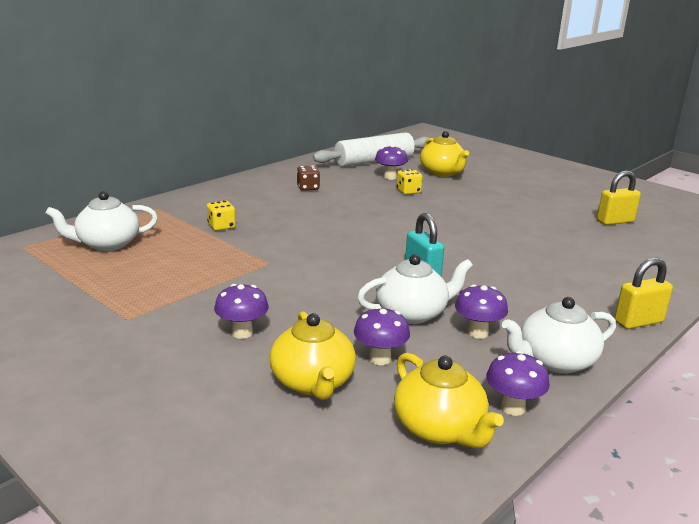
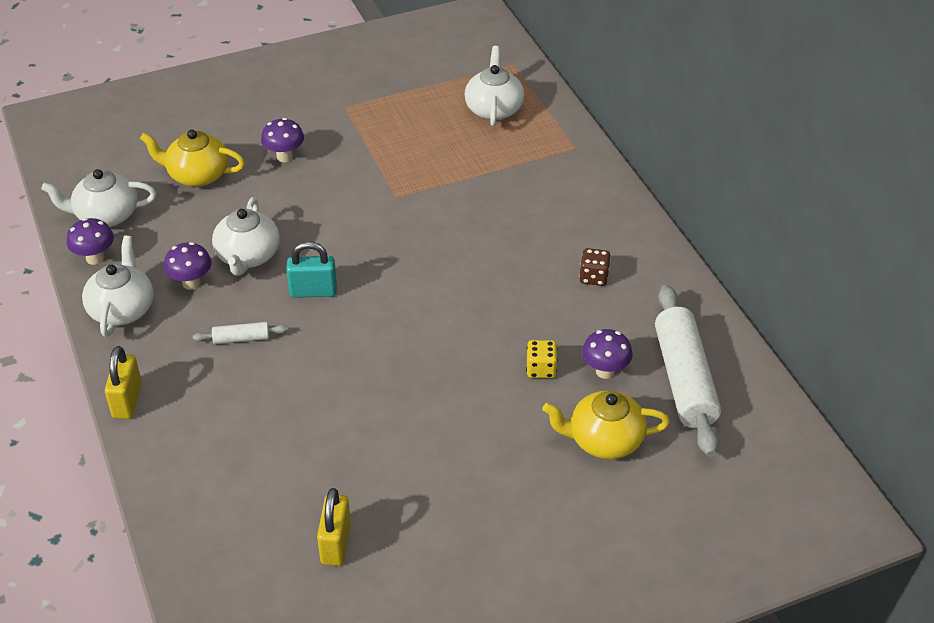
camera: 115 degrees right, 20 degrees up
(221, 226) = (501, 183): yellow dice -> none
(380, 359) = (199, 215): purple mushroom -> none
(440, 429) = (105, 215): yellow teapot -> white teapot
(509, 290) = (241, 338): none -> white rolling pin

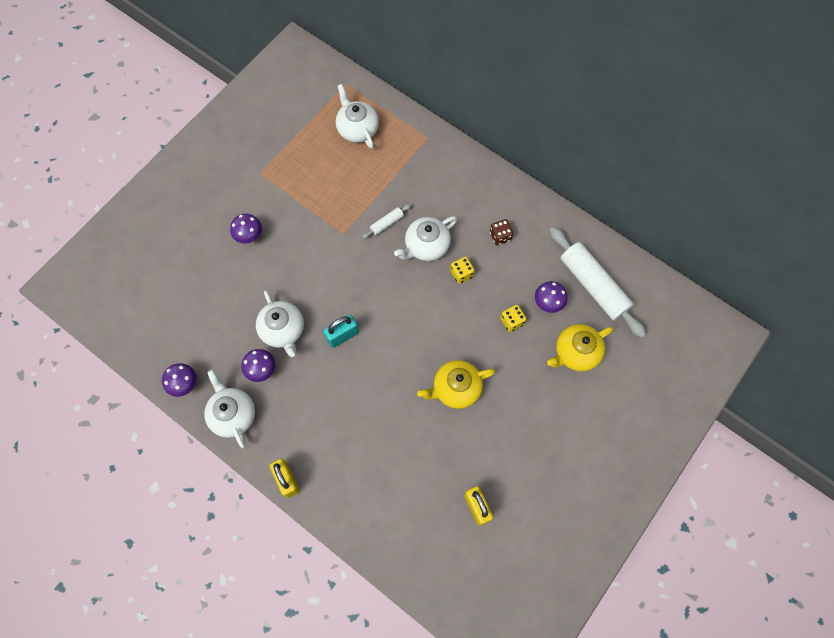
camera: 30 degrees left, 25 degrees up
(105, 215) = (165, 346): white teapot -> white teapot (426, 246)
(197, 175) = (202, 281): yellow teapot -> yellow teapot (455, 388)
(241, 338) = (323, 395): white rolling pin -> white rolling pin (386, 223)
(512, 293) = (461, 273): none -> yellow dice

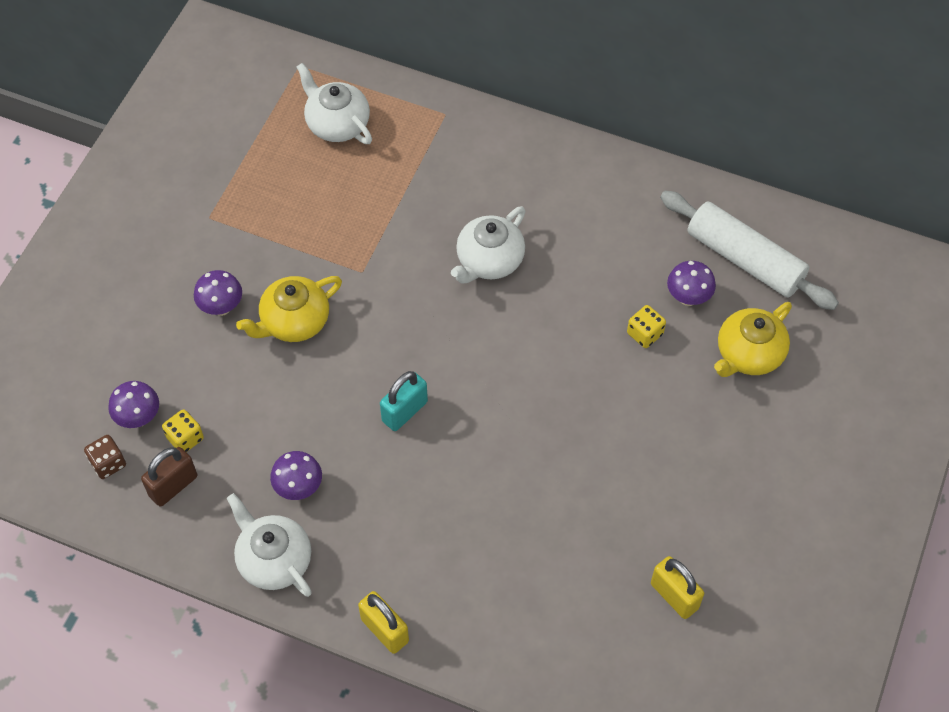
camera: 15 degrees left, 10 degrees down
(185, 384) = (187, 536): purple mushroom -> purple mushroom (139, 418)
(186, 348) = (173, 486): none -> brown padlock
(283, 330) = (313, 425): white teapot -> none
(386, 223) = (421, 243): white rolling pin -> none
(455, 388) = (593, 443): yellow teapot -> yellow teapot (294, 321)
(461, 273) = (552, 286): yellow dice -> yellow dice (185, 438)
(500, 236) = (591, 223): brown dice -> brown dice (108, 463)

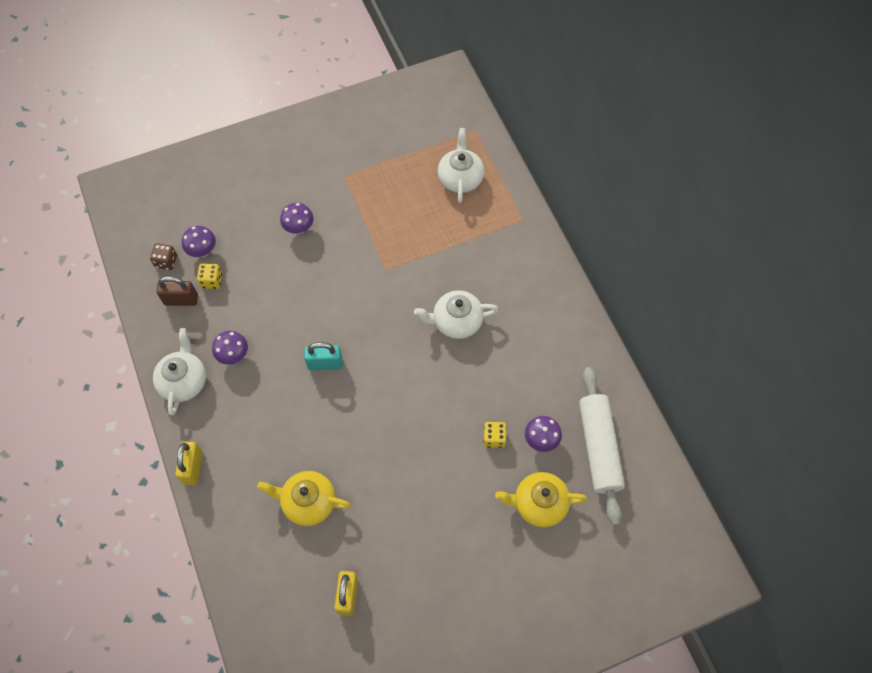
camera: 45 degrees right, 5 degrees up
(294, 321) = (324, 266): yellow teapot -> yellow teapot (308, 502)

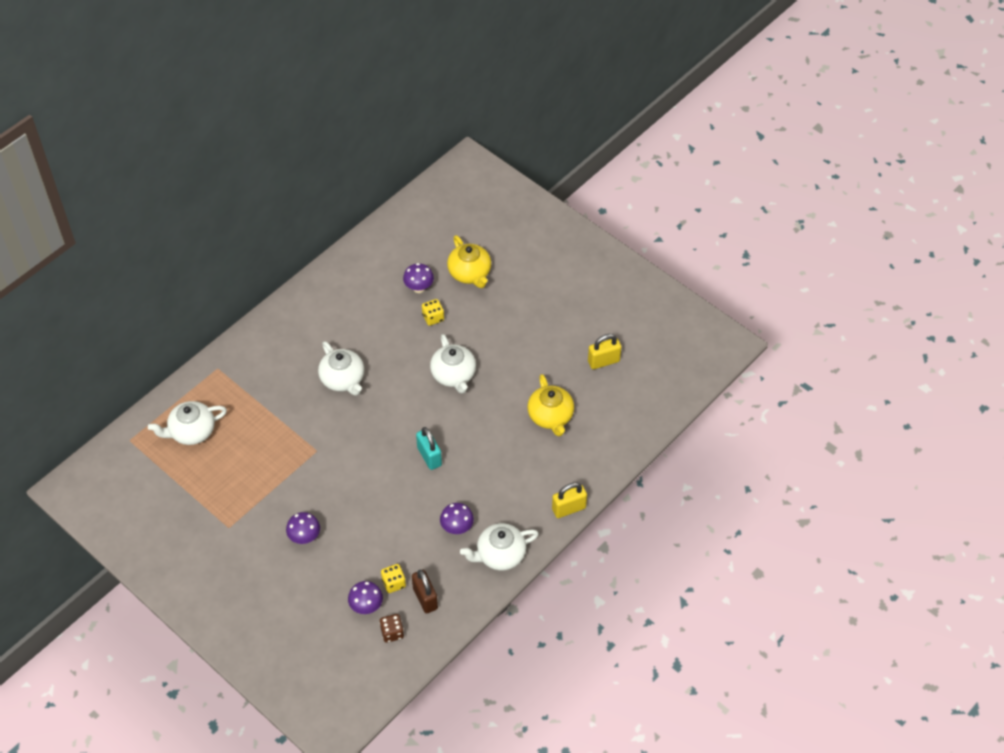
camera: 115 degrees left, 10 degrees down
(409, 427) = (454, 375): none -> white teapot
(598, 448) = (406, 252): white rolling pin -> none

